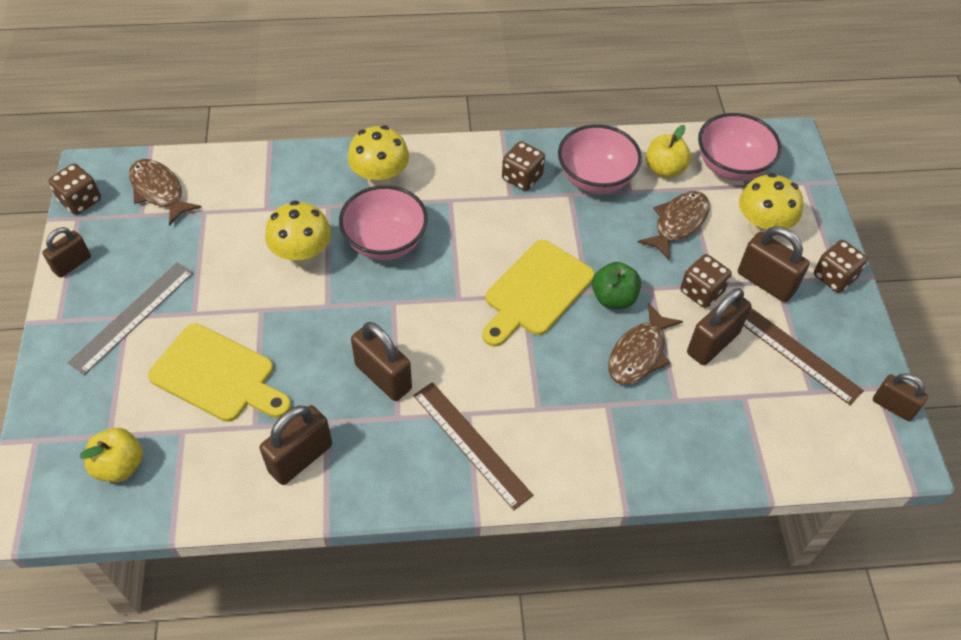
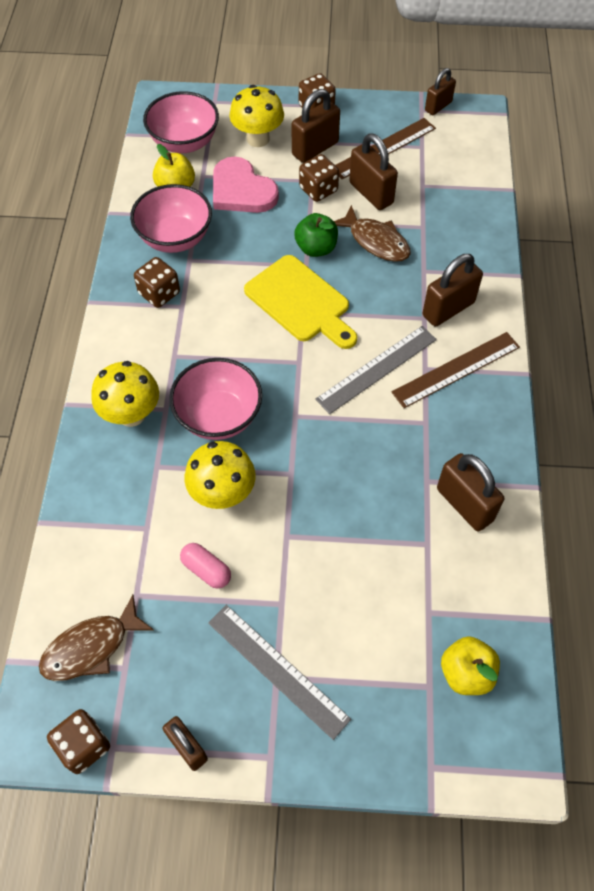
camera: 80 degrees left, 5 degrees up
(218, 375) = (365, 578): yellow cutting board -> none
(226, 255) = (206, 570): none -> pink capsule
(383, 377) = (381, 430): brown padlock -> brown padlock (448, 309)
(460, 367) = (377, 369): none -> grey ruler
(678, 223) = (241, 190): brown fish -> pink heart

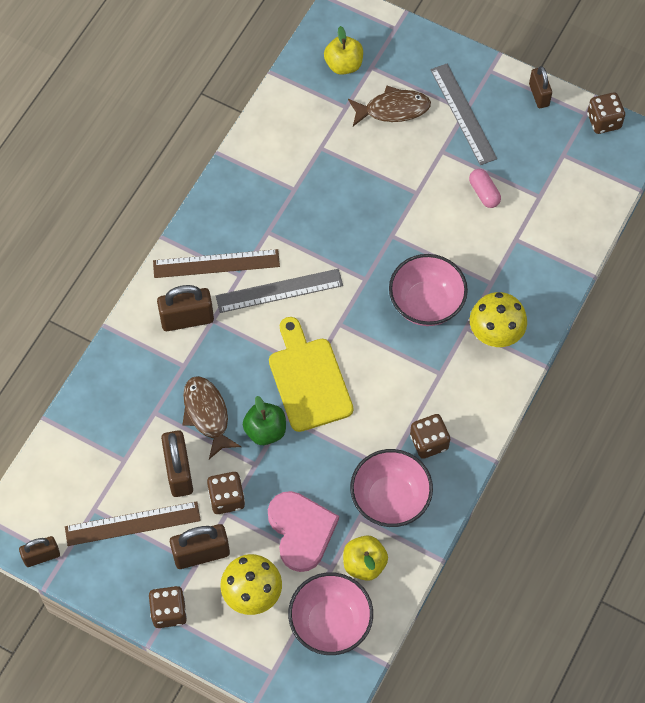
camera: 155 degrees left, 5 degrees up
(91, 647) = (581, 175): brown fish -> brown fish (393, 109)
(223, 493) = (449, 241): yellow mushroom -> none
(464, 504) = (278, 162): brown padlock -> none

